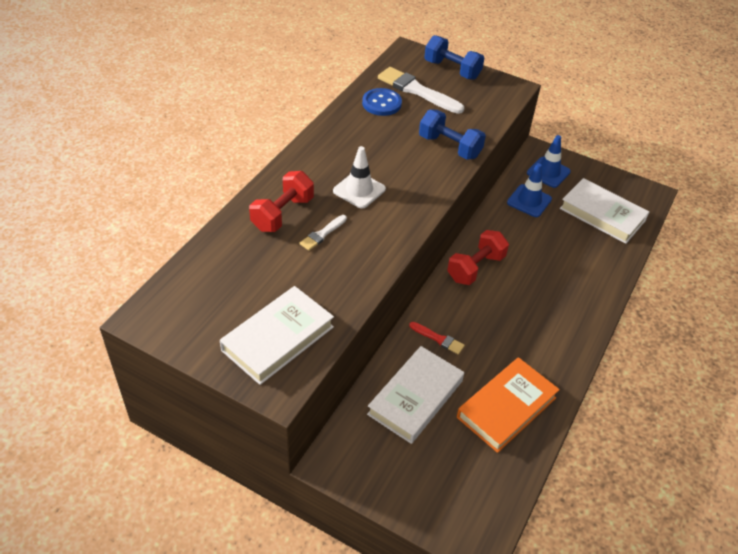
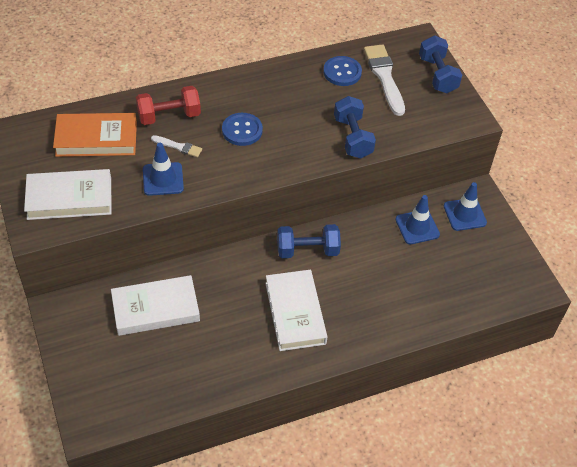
camera: 40 degrees right, 5 degrees up
(322, 234) = (178, 147): white brush -> white brush turned 150 degrees counterclockwise
(342, 268) = (163, 179): none -> blue traffic cone
(359, 190) = (242, 130): white traffic cone -> blue button
(438, 339) = (218, 281): red brush -> none
(475, 268) = (307, 250): red dumbbell -> blue dumbbell
(506, 407) = (208, 360): orange book -> orange book (96, 139)
(602, 214) = (468, 277): white book -> white book (295, 313)

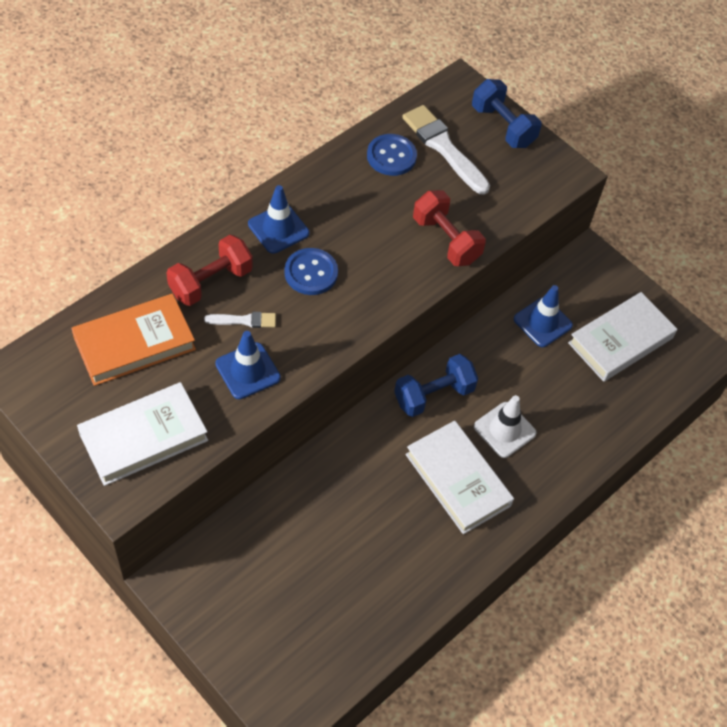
camera: 25 degrees left, 5 degrees up
(155, 309) = (292, 535): white book -> white book (620, 340)
(349, 291) = (504, 430): none -> white traffic cone
(352, 137) = (446, 240): blue dumbbell -> red dumbbell
(464, 214) = (587, 288): blue traffic cone -> blue traffic cone (278, 229)

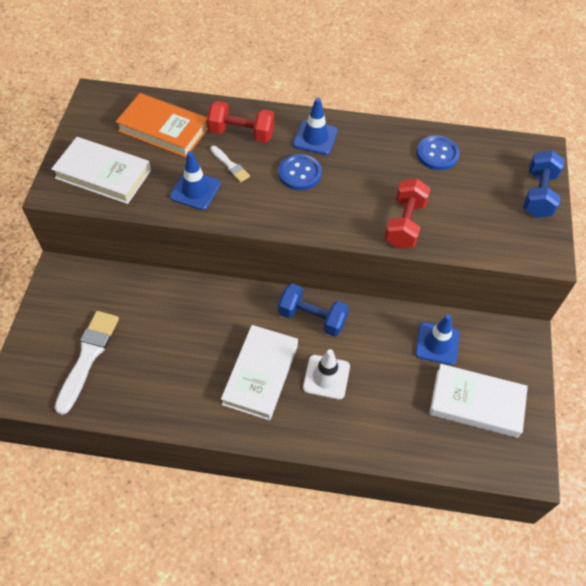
camera: 55 degrees right, 0 degrees up
(443, 147) = (479, 175): white brush -> white brush (88, 357)

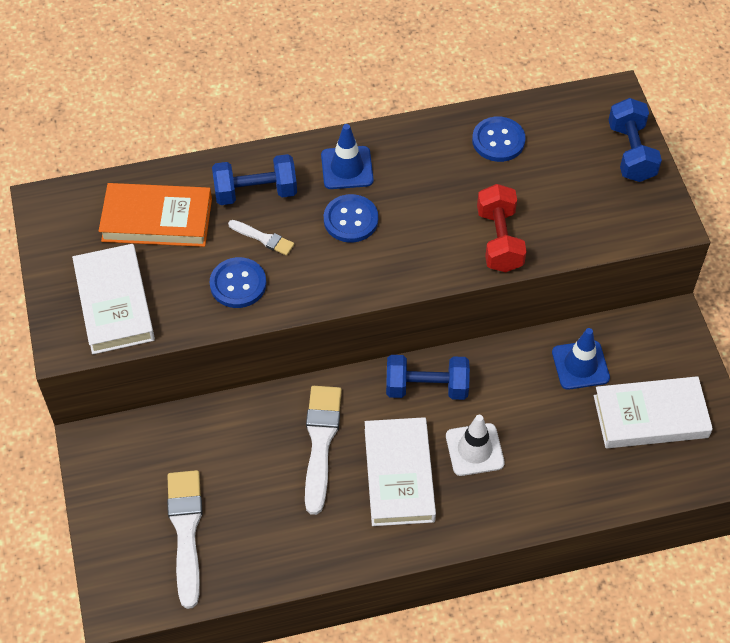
camera: 20 degrees left, 0 degrees up
(103, 174) = (114, 303): white book -> white book turned 75 degrees clockwise
(195, 190) = (238, 284): blue traffic cone -> blue button
(215, 329) = (321, 442): none -> white brush
(241, 133) = (256, 192): red dumbbell -> blue dumbbell

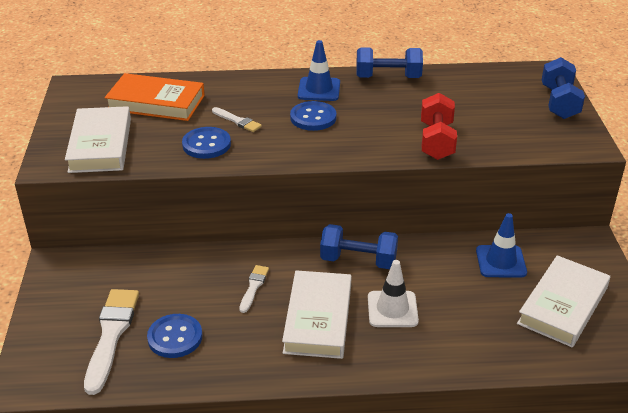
camera: 10 degrees right, 20 degrees down
(256, 192) = (241, 95): blue dumbbell -> blue dumbbell (388, 77)
(321, 442) = (253, 287): white brush -> white brush, size x0.52
(498, 141) = (447, 86): blue button -> blue button (175, 337)
(650, 417) = (563, 305): white book -> white book turned 60 degrees counterclockwise

